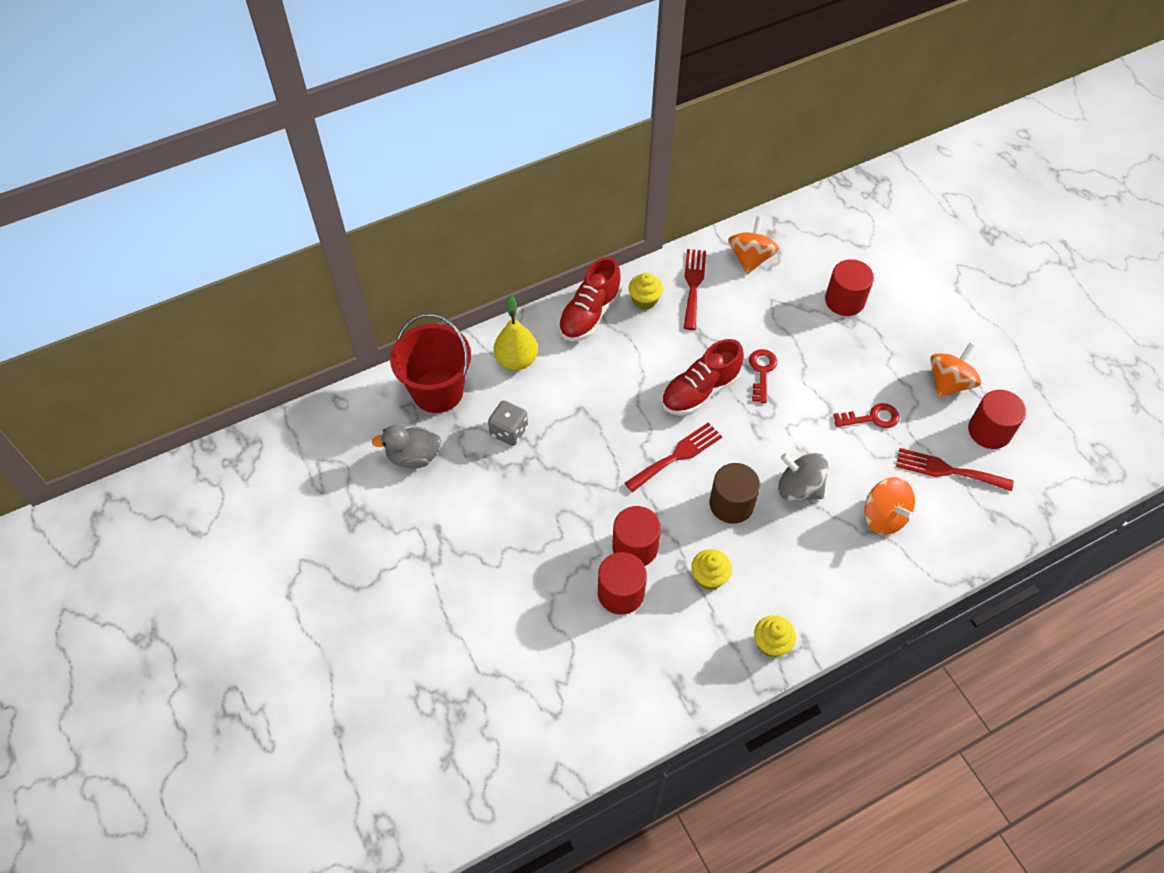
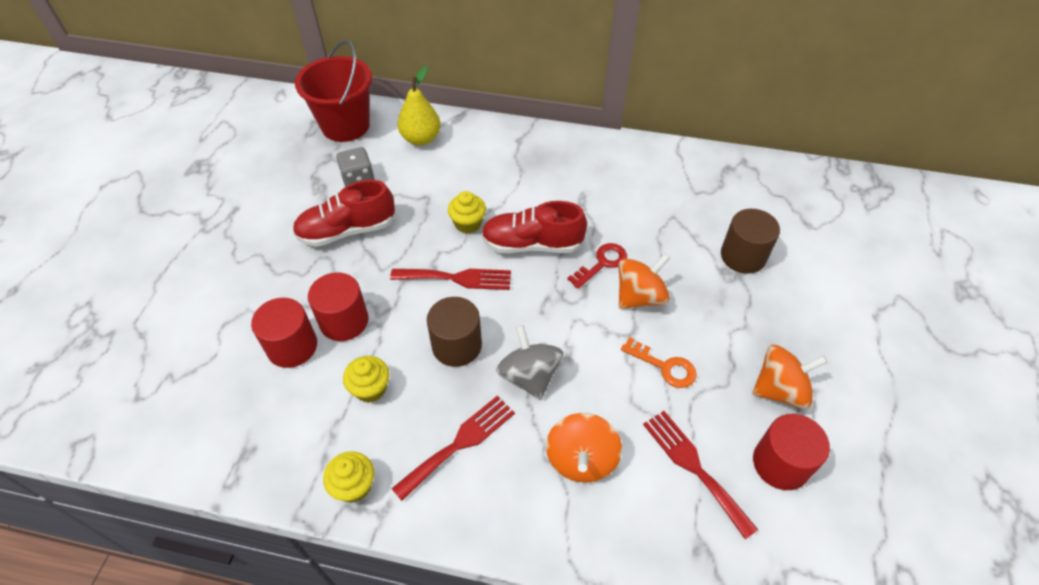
camera: 40 degrees right, 5 degrees down
(413, 457) = (279, 155): grey duck -> none
(589, 314) = (509, 141): red shoe -> red shoe (347, 230)
(644, 300) = (563, 155): yellow cupcake -> yellow cupcake (468, 224)
(693, 285) = (616, 167): red fork -> red fork (459, 443)
(750, 258) = (688, 176): orange spinning top -> orange spinning top (639, 296)
(844, 300) = (743, 256): red cylinder -> brown cylinder
(872, 418) = (664, 366): red key -> orange key

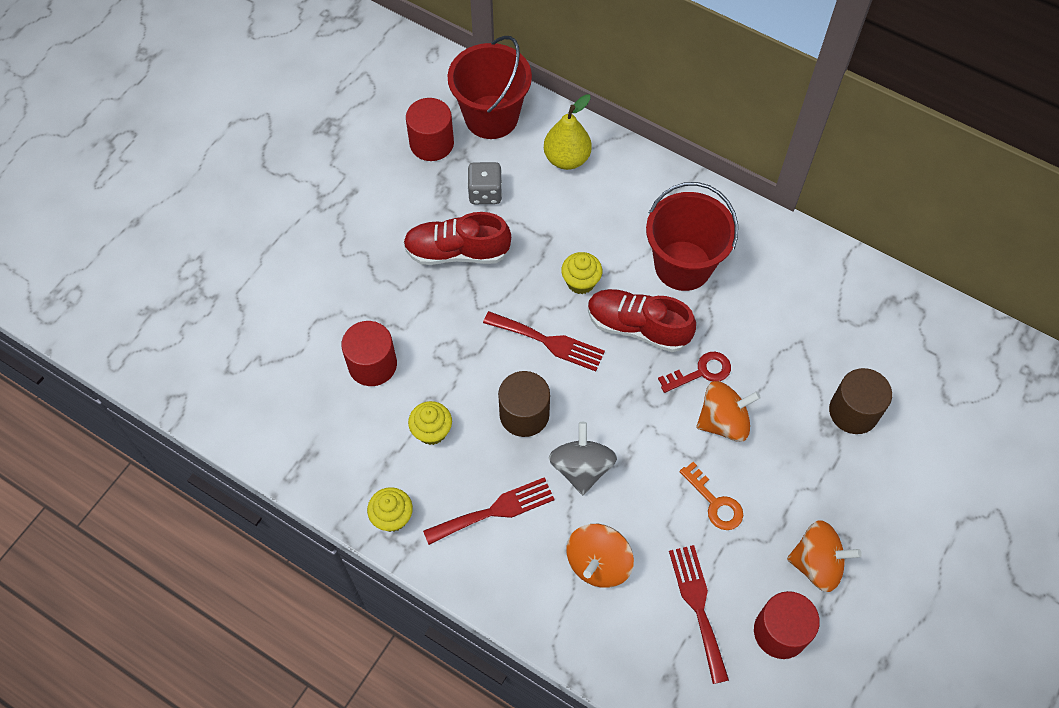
camera: 20 degrees right, 10 degrees up
(344, 321) = (426, 353): red cylinder -> red cylinder (431, 143)
(550, 188) = (683, 265): none -> red bucket

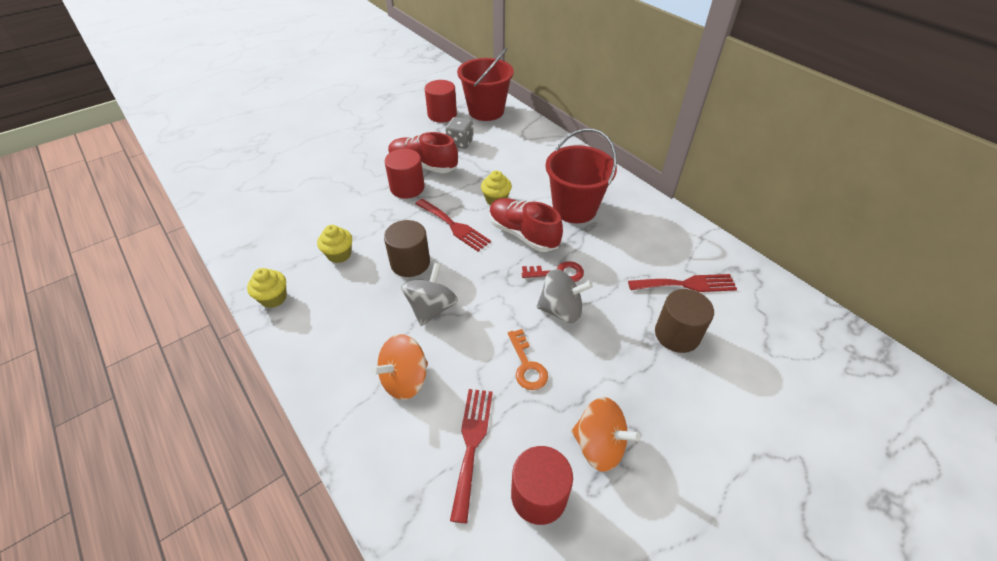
camera: 20 degrees right, 15 degrees down
(372, 365) = (328, 208): red cylinder -> red cylinder (407, 188)
(494, 511) = (348, 317): red fork -> red fork (686, 284)
(567, 158) = (522, 138): yellow pear -> none
(723, 421) = (561, 310): orange spinning top -> grey spinning top

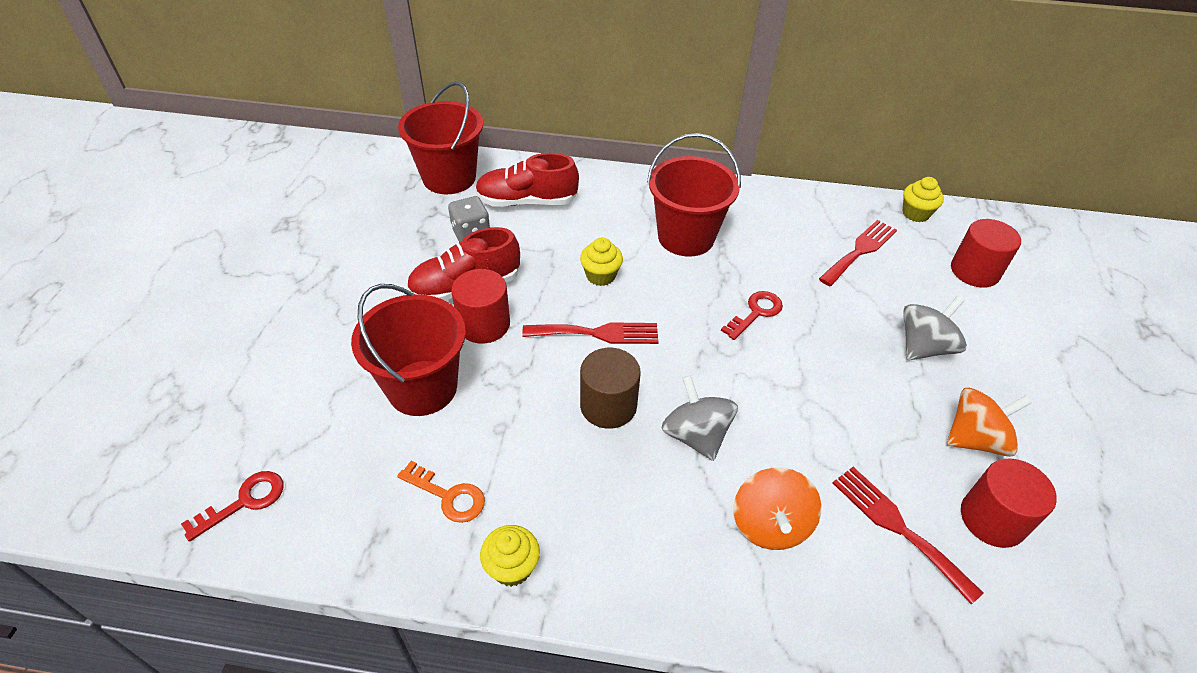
camera: 45 degrees left, 0 degrees up
(227, 198) = (244, 502): none -> red key
(339, 254) = (516, 457): yellow cupcake -> yellow cupcake (915, 213)
(344, 198) = (422, 388): none -> red bucket
(442, 115) = (400, 210): red cylinder -> red cylinder (974, 271)
(523, 234) = (675, 295): red shoe -> red shoe (527, 201)
(527, 365) = (844, 419): orange key -> orange key (448, 496)
(561, 310) = (803, 346): grey spinning top -> grey spinning top (923, 347)
(677, 334) = (906, 301): brown cylinder -> none

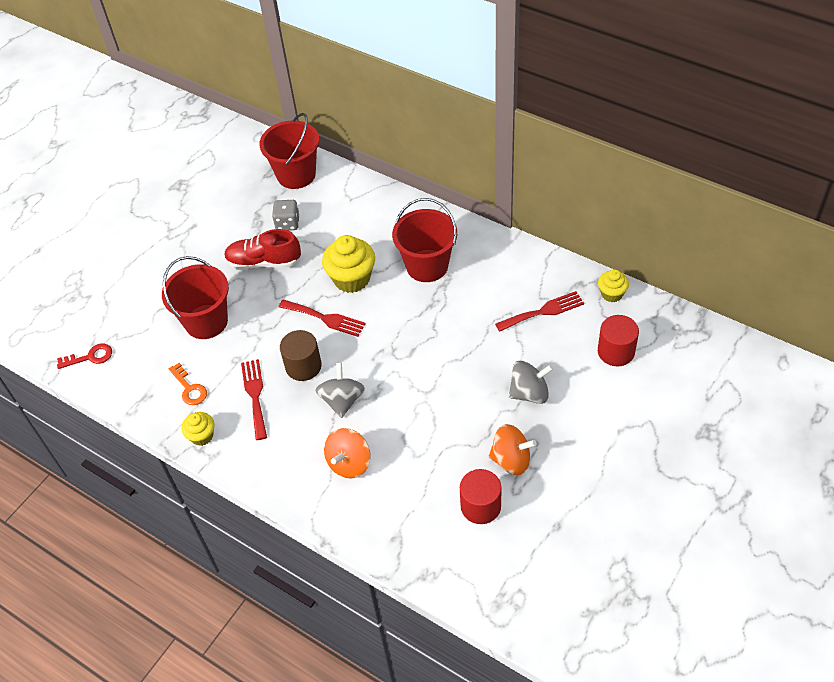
camera: 30 degrees right, 5 degrees up
(484, 324) = (261, 291): red cylinder -> none
(527, 201) = (337, 208): red shoe -> none
(601, 276) = (351, 279): yellow cupcake -> yellow cupcake, size x1.77
(756, 313) = (435, 335): red key -> none
(898, 527) = (421, 490): red fork -> red fork (255, 395)

